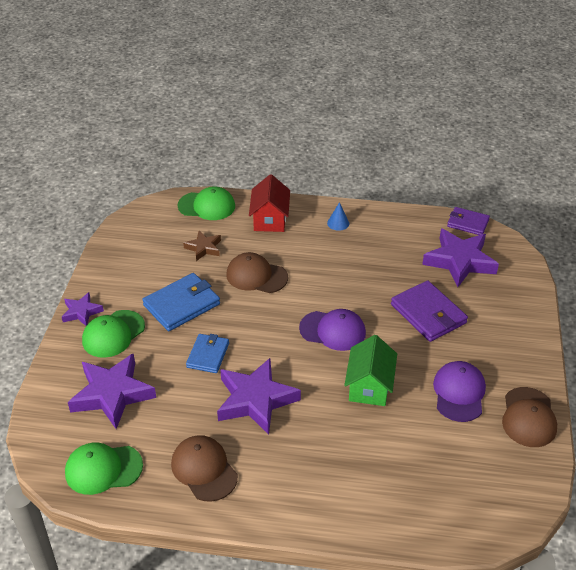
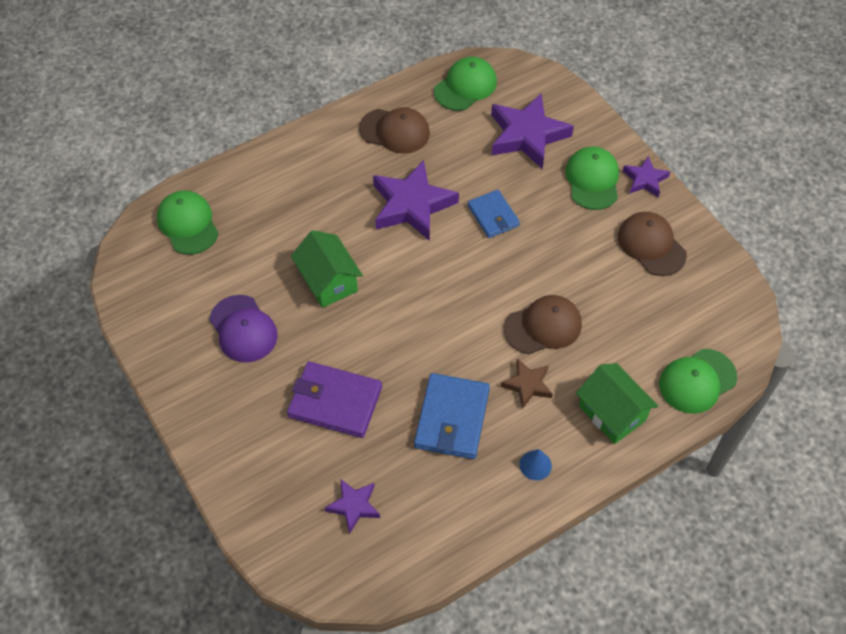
camera: 140 degrees right, 15 degrees up
(181, 305) = (572, 246): blue wallet -> blue wallet (452, 418)
(204, 248) = (631, 323): brown star -> brown star (527, 385)
(270, 219) = (612, 413): red house -> green house
(333, 331) = (410, 315): purple cap -> none
(449, 505) = (188, 224): none -> green cap
(460, 261) = (354, 506): purple star -> purple star, size x0.53
(468, 223) = (388, 584): purple wallet -> none
(528, 417) = (164, 346): brown cap -> brown cap (651, 245)

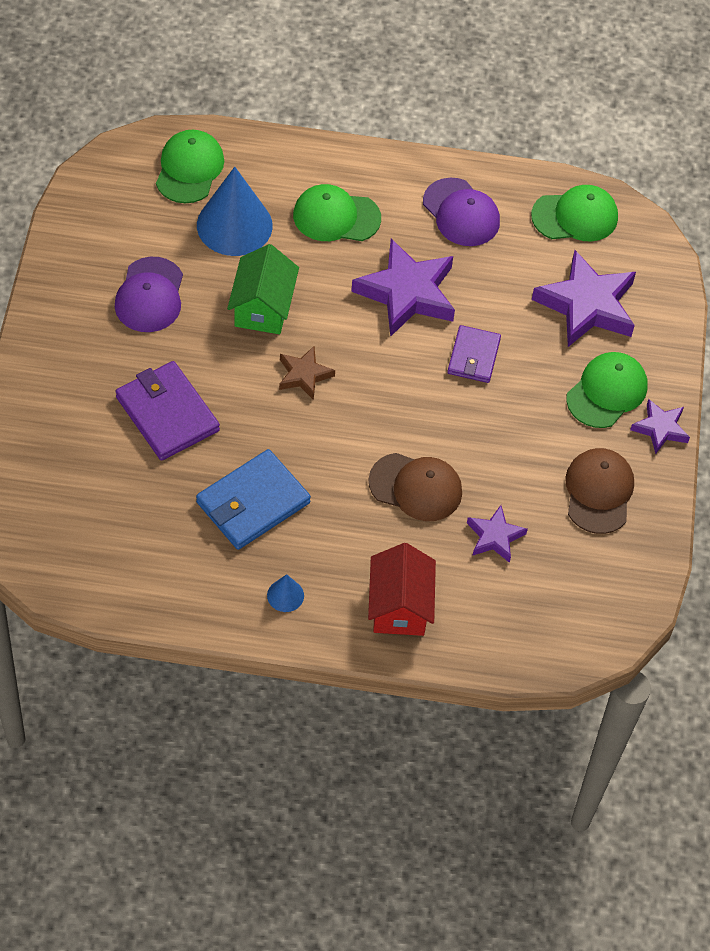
camera: 35 degrees right, 0 degrees up
(255, 240) = (234, 225): none -> blue cone
(354, 506) = (100, 509): purple star -> purple star (494, 537)
(395, 131) = (461, 213): brown cap -> purple cap
(493, 216) = (473, 356): blue wallet -> purple wallet
(527, 385) = (348, 525): brown star -> brown star (304, 375)
(612, 413) = (399, 606): green house -> red house
(697, 381) = (509, 640): green cap -> green cap (336, 217)

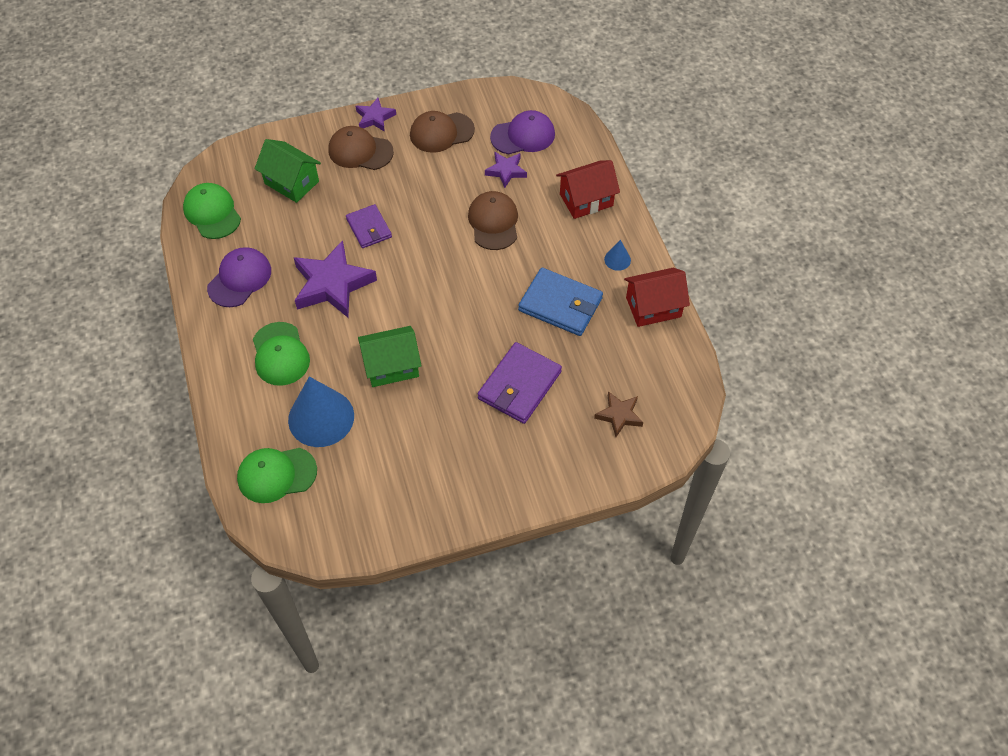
camera: 110 degrees left, 0 degrees up
(150, 295) = (419, 445): purple cap -> purple cap (523, 136)
(193, 599) = (653, 307): none -> red house
(304, 375) = (438, 317): brown star -> brown star (619, 415)
(473, 356) = (369, 228): purple wallet -> purple wallet turned 75 degrees clockwise
(587, 305) = (291, 182): purple star -> green house
(607, 392) = (360, 151): green cap -> brown cap

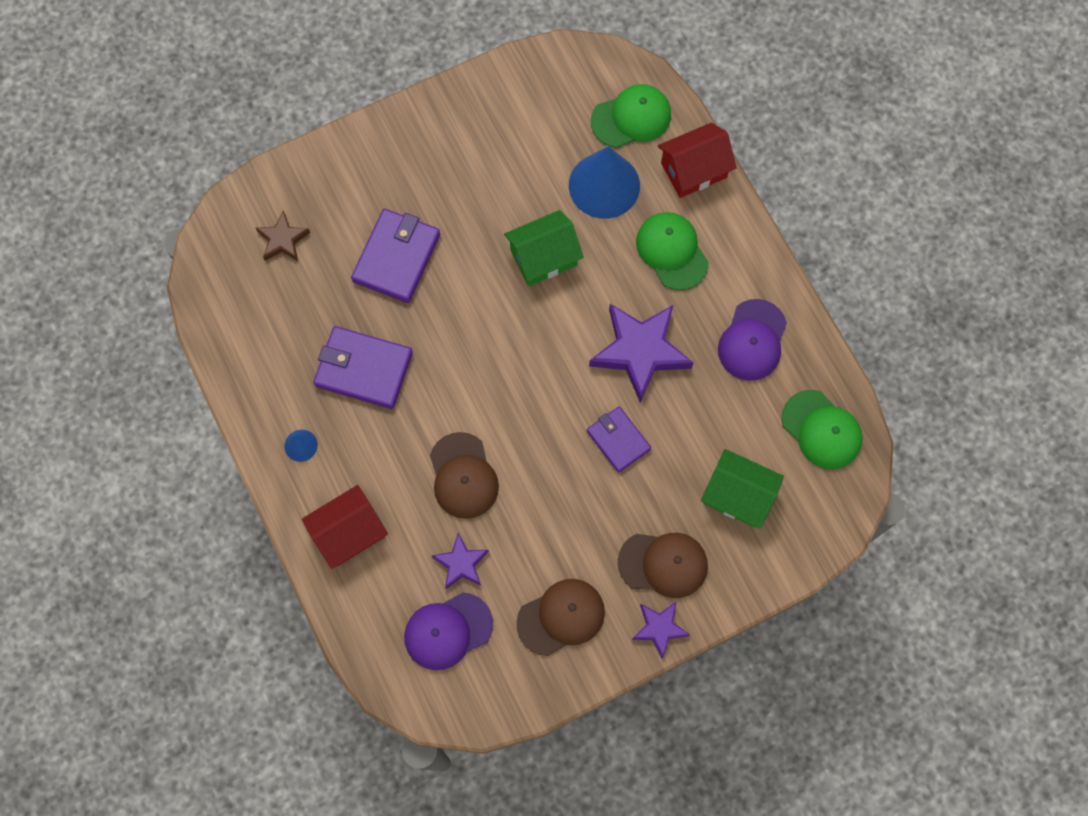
camera: 170 degrees right, 15 degrees up
(560, 304) = (364, 369): blue wallet -> purple wallet
(653, 307) = (252, 384): red house -> red house (693, 170)

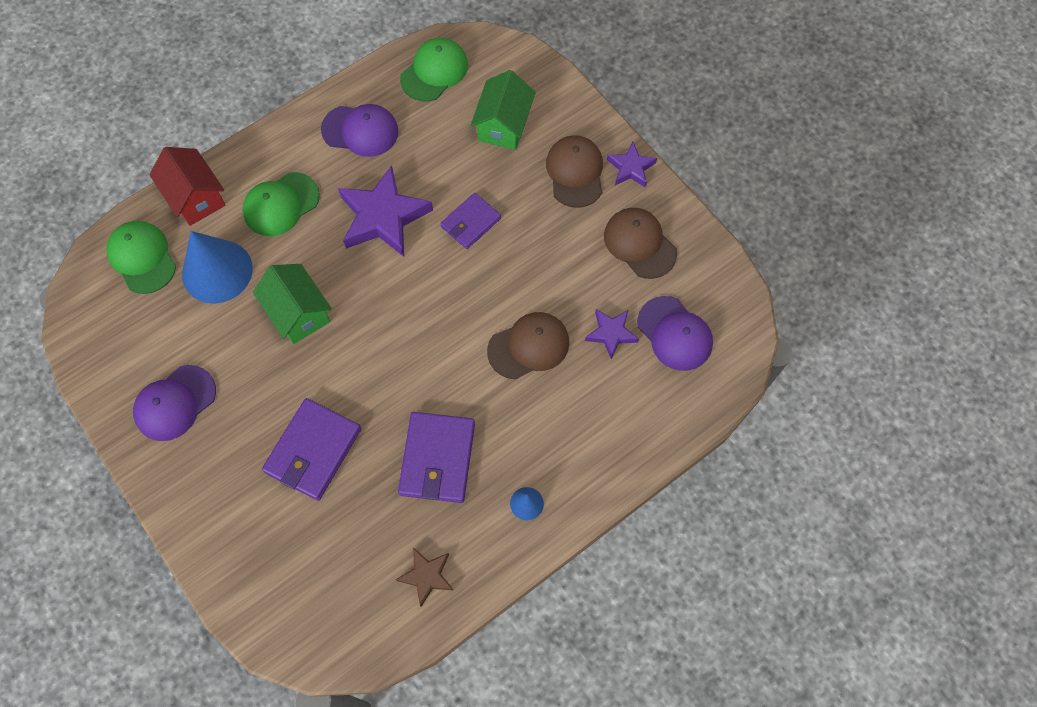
camera: 100 degrees left, 5 degrees down
(283, 240) = (305, 572): brown star -> brown star (426, 576)
(349, 532) = (604, 438): red house -> none
(396, 258) = (313, 450): purple wallet -> purple wallet turned 75 degrees counterclockwise
(470, 140) = (175, 403): none -> purple cap

